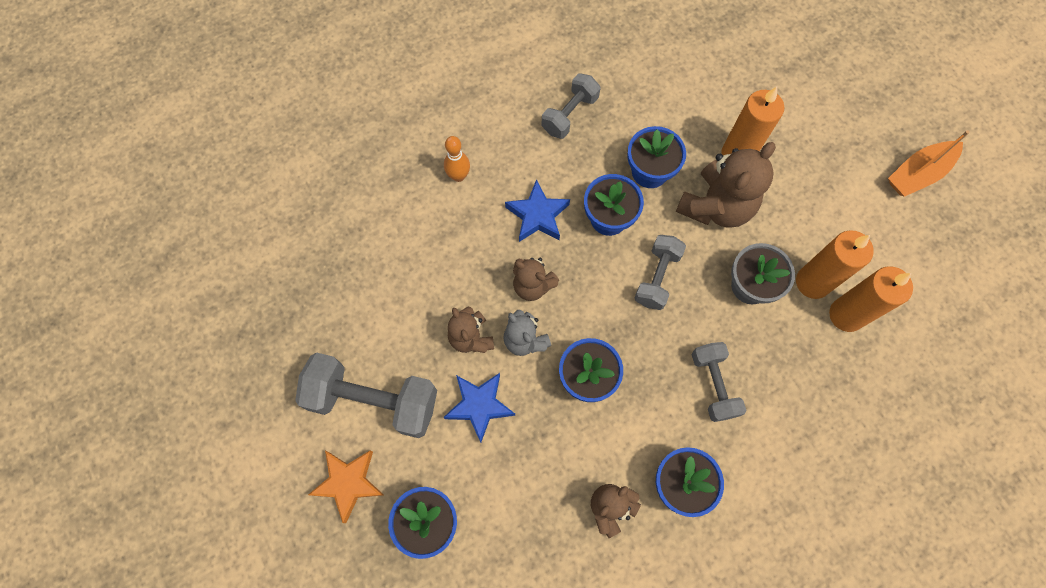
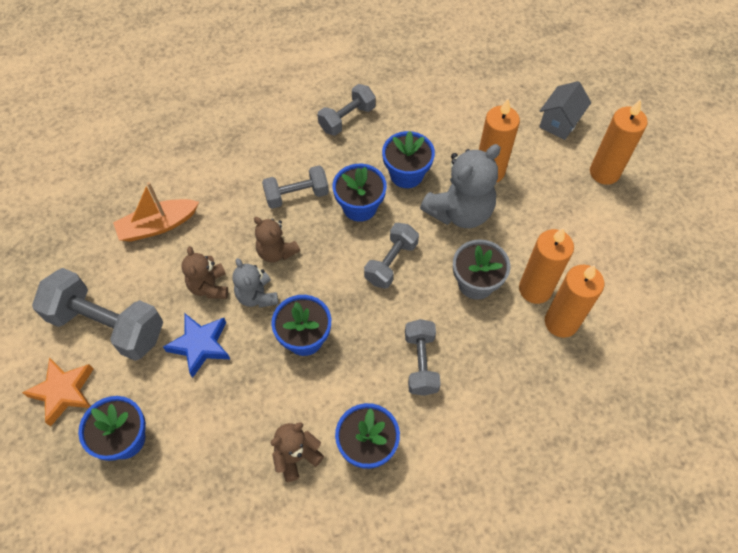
camera: 10 degrees right, 10 degrees down
(458, 176) = (236, 153): orange bowling pin -> none
(537, 215) = (297, 195): blue star -> grey dumbbell
(716, 206) = (460, 211): brown teddy bear -> grey teddy bear
(799, 83) = (559, 122): none -> grey house
(858, 136) = (604, 172): none -> orange candle
(918, 174) = (655, 212): orange boat -> orange boat (158, 225)

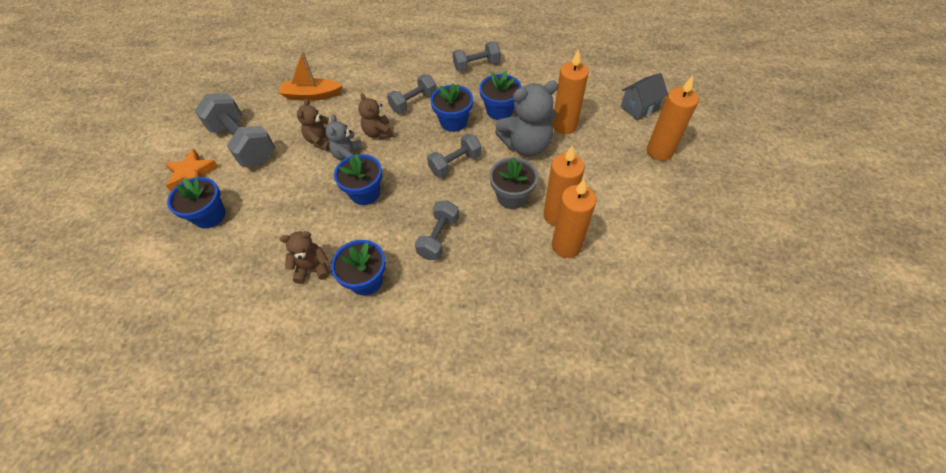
camera: 25 degrees right, 5 degrees down
(200, 345) = (293, 174): blue star -> none
(297, 195) = (413, 102): grey dumbbell -> grey dumbbell turned 45 degrees counterclockwise

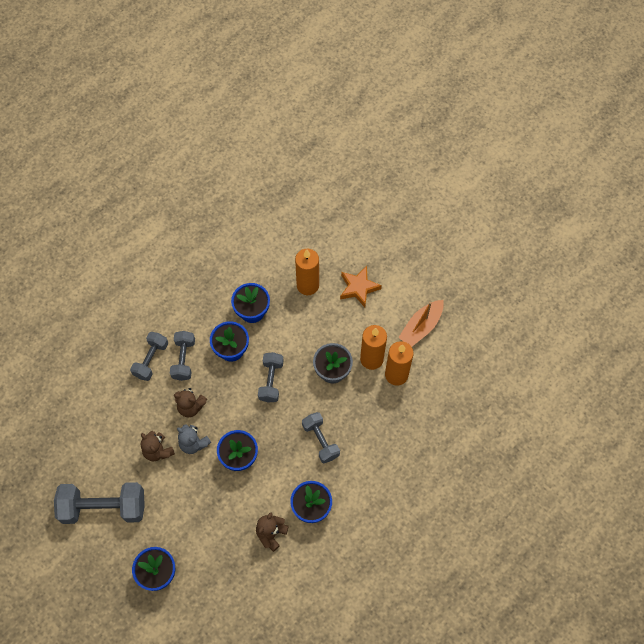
camera: 50 degrees left, 10 degrees up
(192, 174) = (100, 563): orange star -> orange star (358, 288)
(312, 95) = (98, 423): orange boat -> orange boat (421, 327)
(476, 65) = (190, 285): grey dumbbell -> grey dumbbell (151, 360)
(526, 145) = (300, 324): grey teddy bear -> none
(639, 108) = (340, 226): grey house -> none
(659, 151) = (384, 254): orange candle -> none

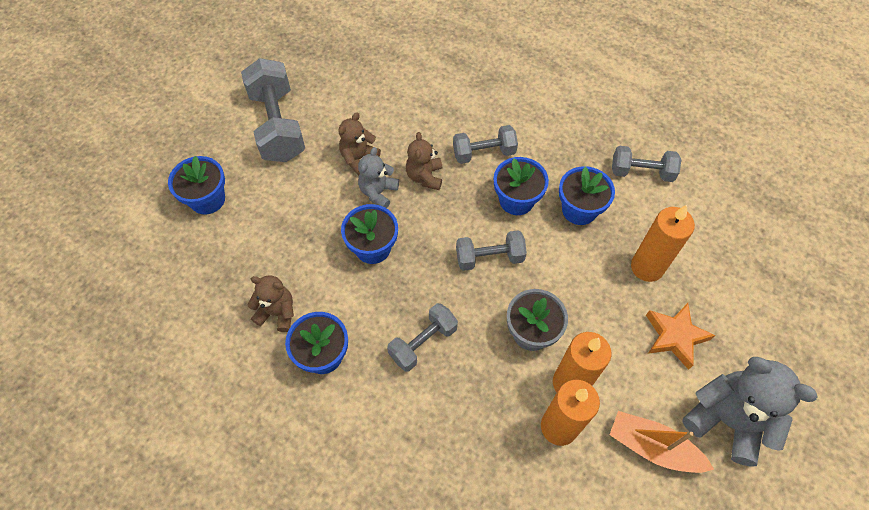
camera: 75 degrees right, 5 degrees down
(151, 360) = (471, 121): grey dumbbell -> grey dumbbell (641, 172)
(416, 281) = (727, 420): none -> grey teddy bear

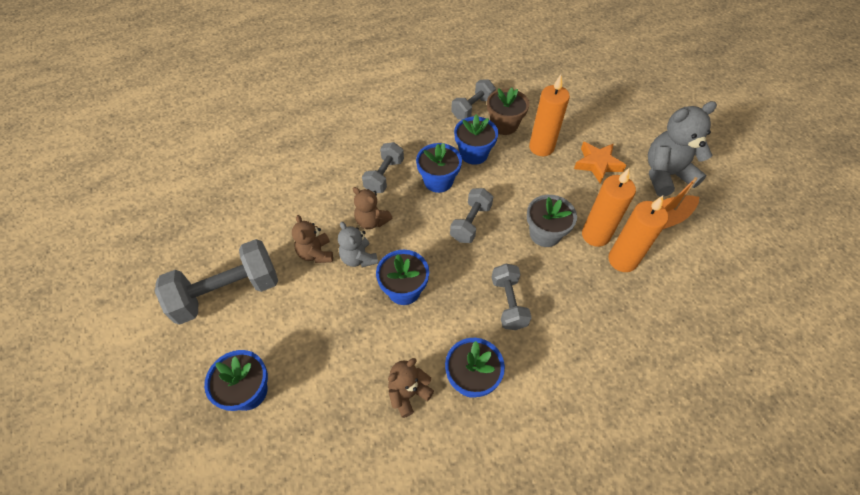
camera: 55 degrees left, 5 degrees down
(278, 125) = (227, 292): grey dumbbell -> grey dumbbell turned 45 degrees counterclockwise
(645, 214) = (504, 125): none -> brown flower pot

